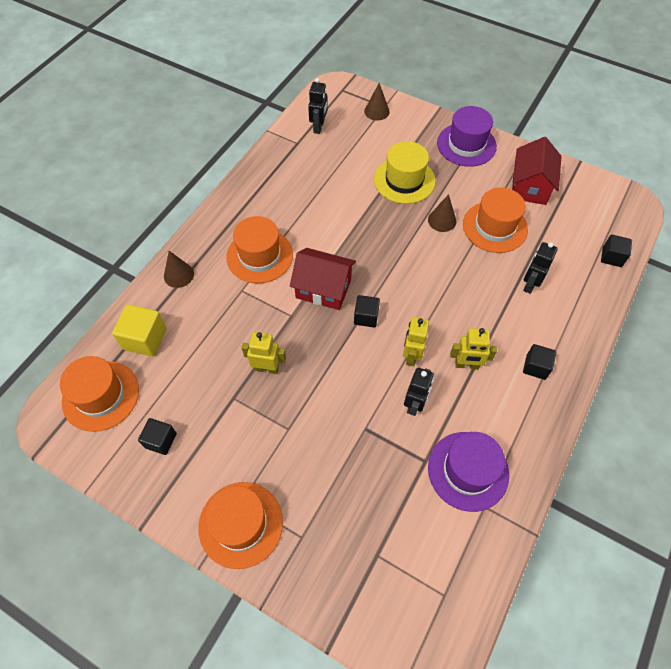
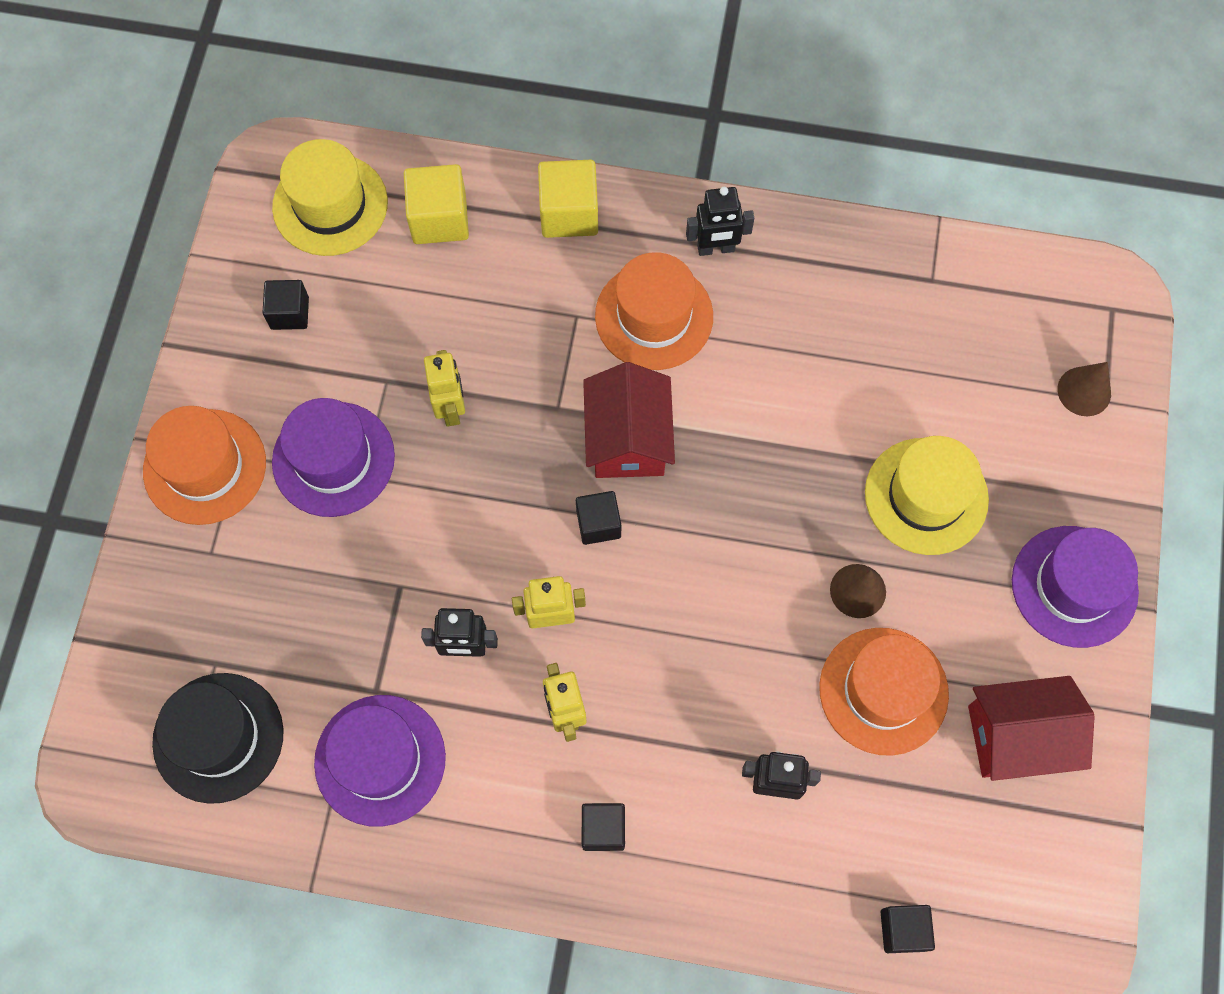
camera: 70 degrees right, 10 degrees up
(101, 395) = (330, 205): orange hat -> yellow hat
(178, 275) = (569, 213): brown cone -> yellow cube
(270, 442) = (333, 459): none -> purple hat
(319, 127) = (989, 302): black robot -> black robot (716, 249)
(427, 566) = (218, 737): none -> black hat

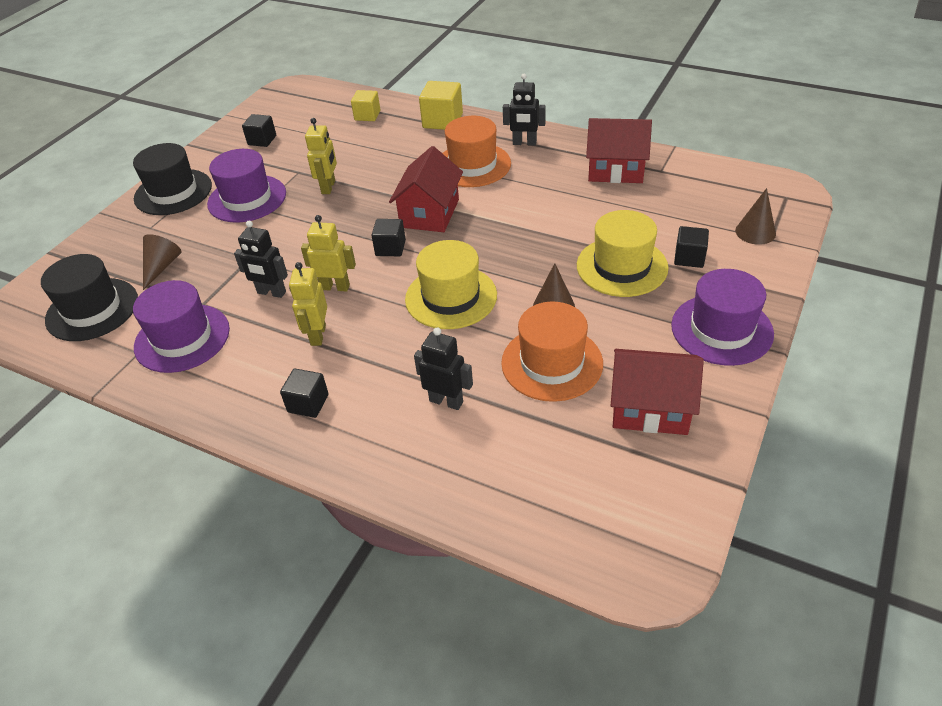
camera: 20 degrees right, 25 degrees down
(205, 467) = (173, 192): orange hat -> black hat
(275, 632) = (161, 267): none -> brown cone
(330, 205) = (311, 105): yellow hat -> yellow hat (451, 297)
(439, 219) = (367, 115): yellow cube -> yellow cube, size x0.66
(868, 290) = (616, 170): none -> red house
(903, 930) = (511, 515): black cube -> black cube (689, 258)

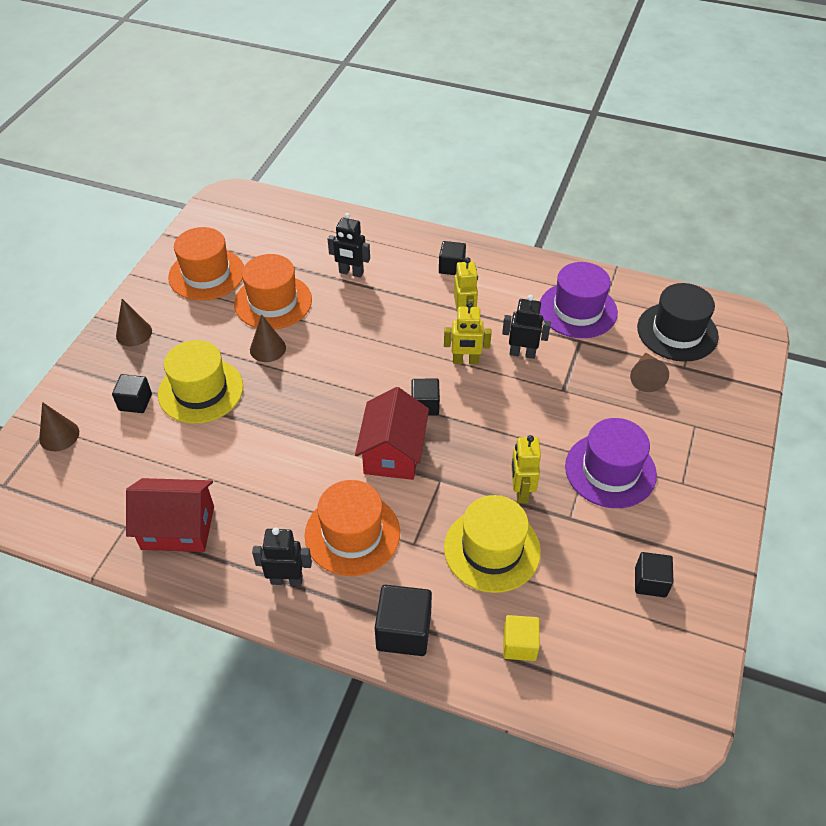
camera: 170 degrees right, 5 degrees up
(173, 192) = (706, 479): black hat -> none
(442, 121) = (403, 631): yellow cube -> black cube
(451, 297) = (357, 354): yellow hat -> yellow hat (492, 549)
(650, 408) = (206, 274): red house -> orange hat
(721, 329) = (134, 333): purple hat -> brown cone

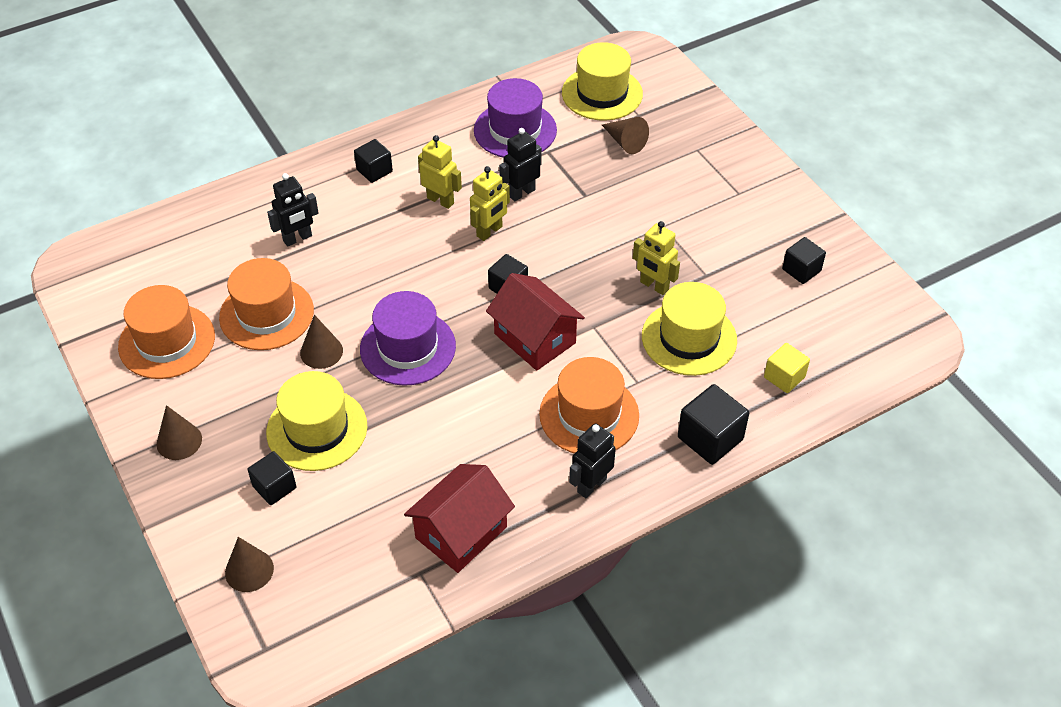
camera: 50 degrees left, 0 degrees up
(610, 470) = (687, 223): purple hat -> purple hat (408, 347)
(677, 332) = (602, 93): black hat -> yellow hat

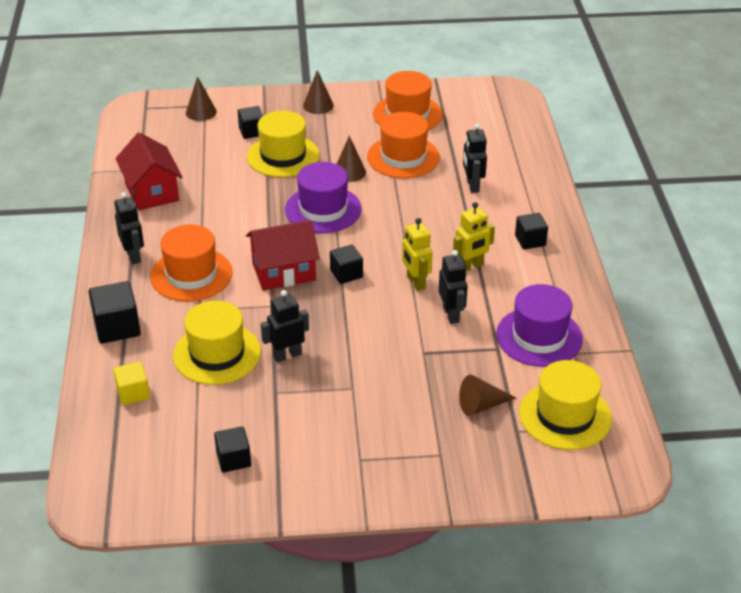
camera: 115 degrees right, 10 degrees down
(654, 286) = (287, 355): yellow robot -> black robot

